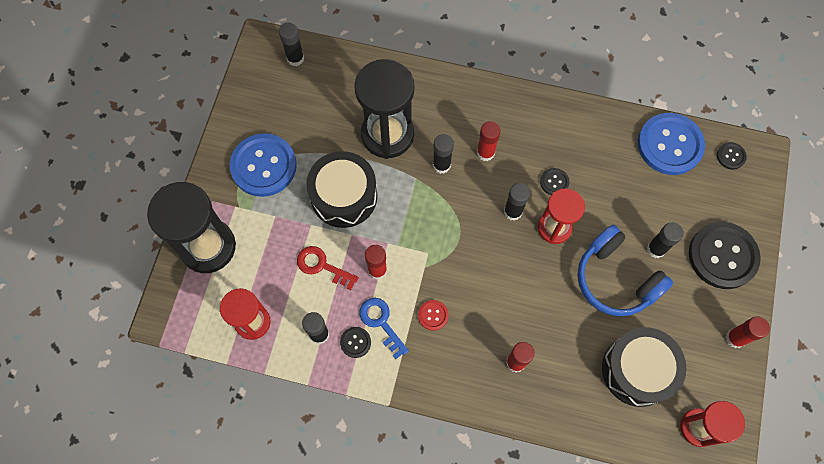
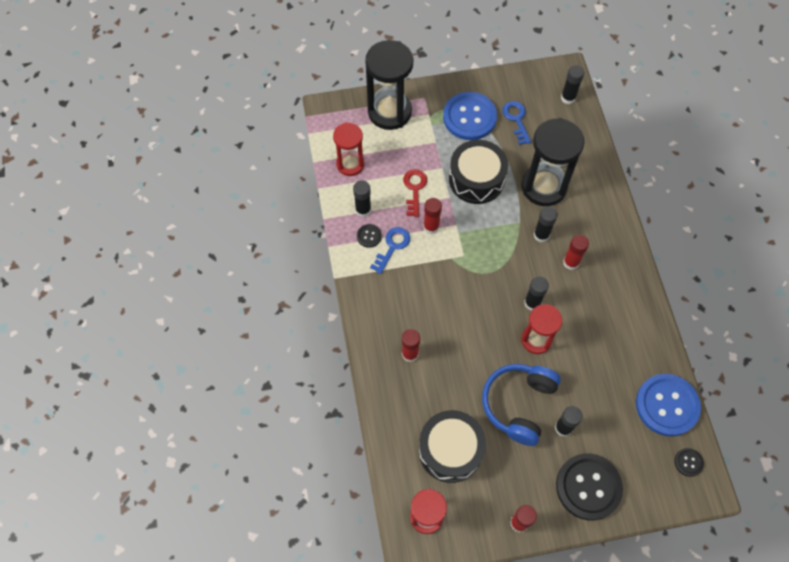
camera: 65 degrees right, 5 degrees down
(293, 121) = (516, 119): none -> blue key
(433, 315) = (416, 280): red button -> none
(554, 182) = (576, 324): black button -> none

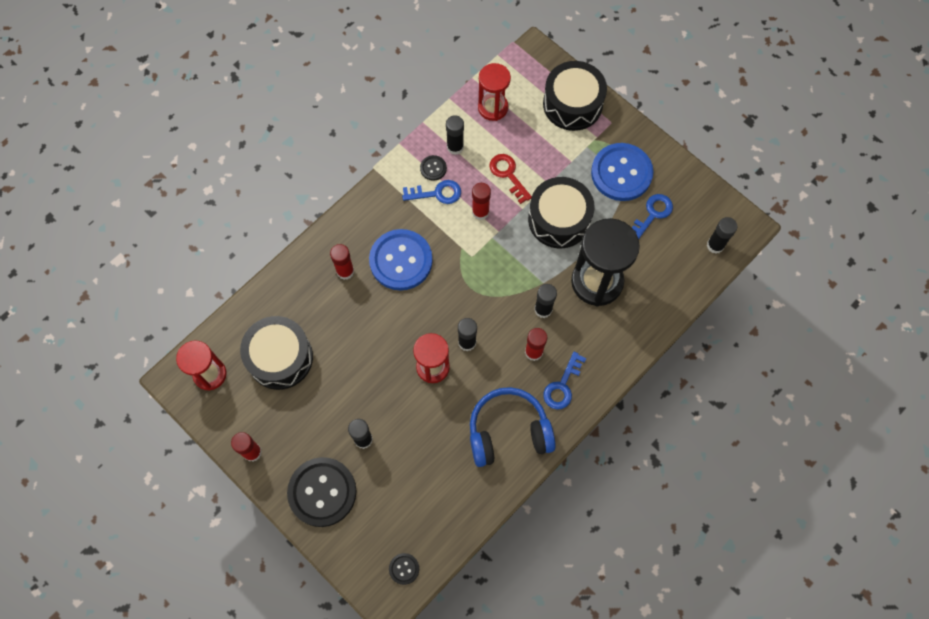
camera: 55 degrees right, 5 degrees up
(389, 112) = (572, 104): black hourglass -> black drum
(414, 189) = (508, 175): red key -> red key turned 90 degrees counterclockwise
(519, 404) = (360, 389): blue headphones -> blue headphones (508, 432)
(610, 260) = (562, 385): none -> blue key
(667, 405) = (448, 519): blue button -> blue button (401, 260)

